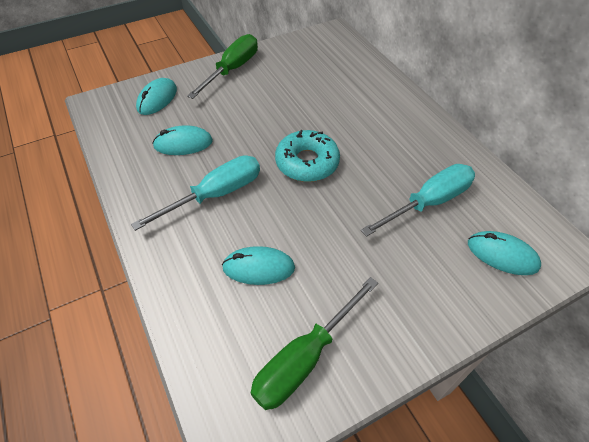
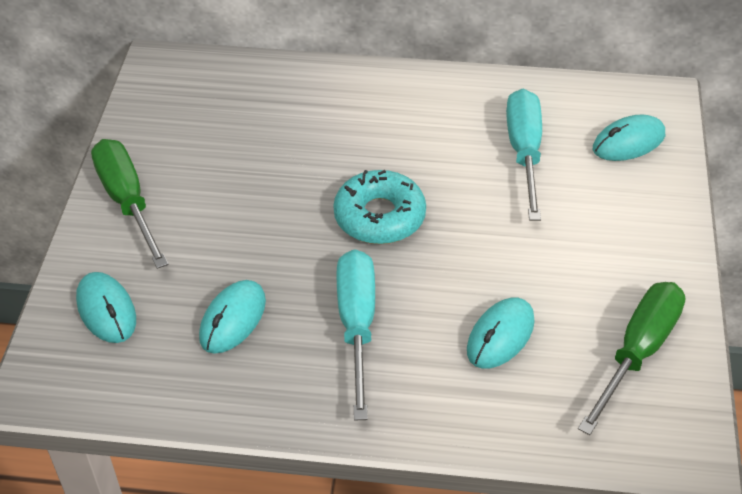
camera: 55 degrees left, 5 degrees down
(304, 358) = (638, 352): green screwdriver -> green screwdriver turned 135 degrees counterclockwise

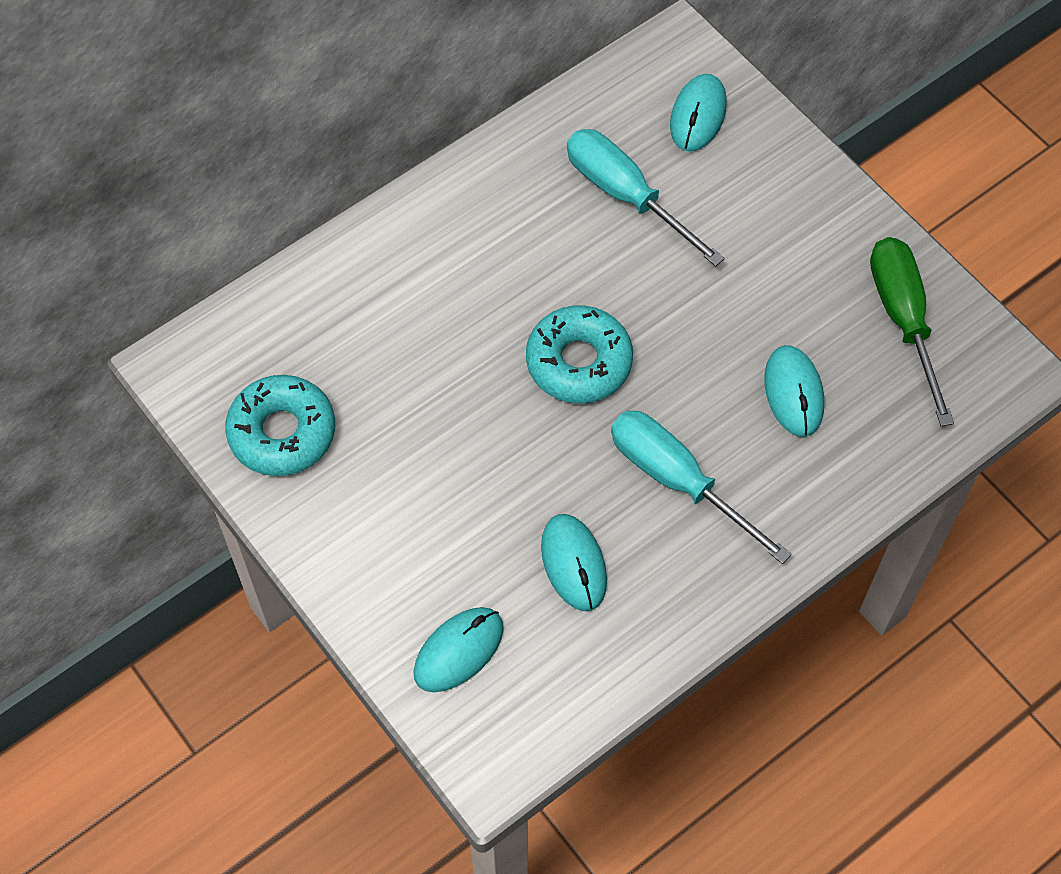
camera: 45 degrees left, 15 degrees up
(106, 310) = (458, 651): turquoise mouse -> turquoise mouse turned 60 degrees counterclockwise
(127, 201) = (340, 535): green screwdriver -> none
(167, 131) = (282, 432): none -> turquoise donut

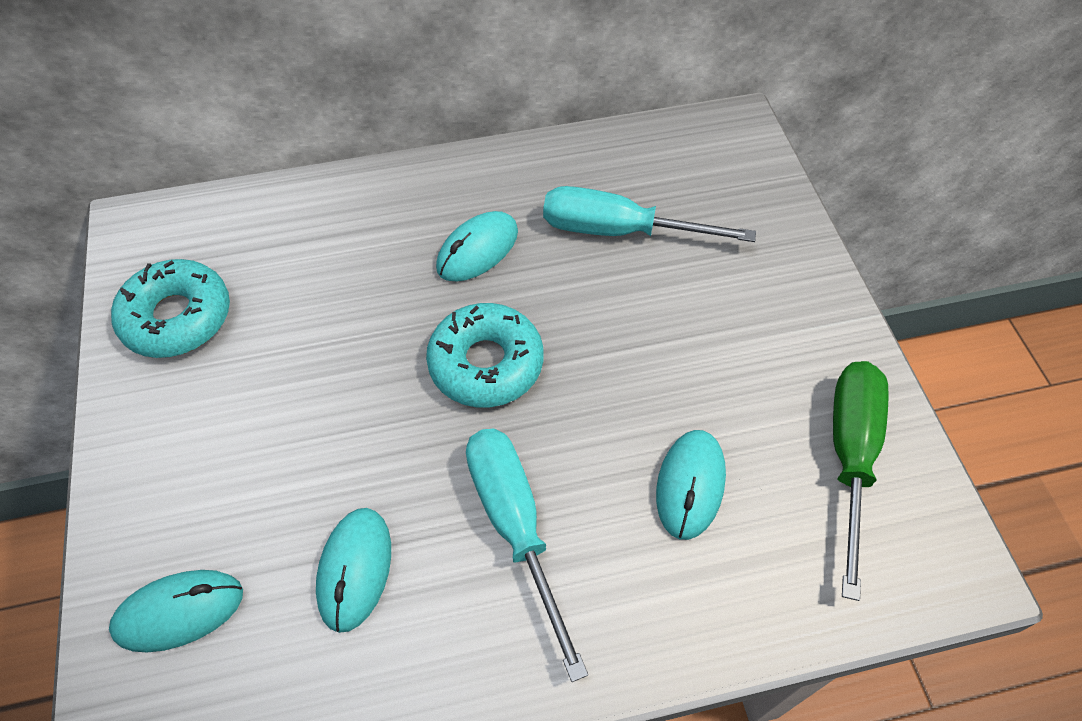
camera: 25 degrees right, 5 degrees down
(625, 195) = (619, 231): turquoise screwdriver -> turquoise screwdriver turned 60 degrees counterclockwise
(698, 115) = (726, 188): turquoise mouse -> turquoise mouse (477, 250)

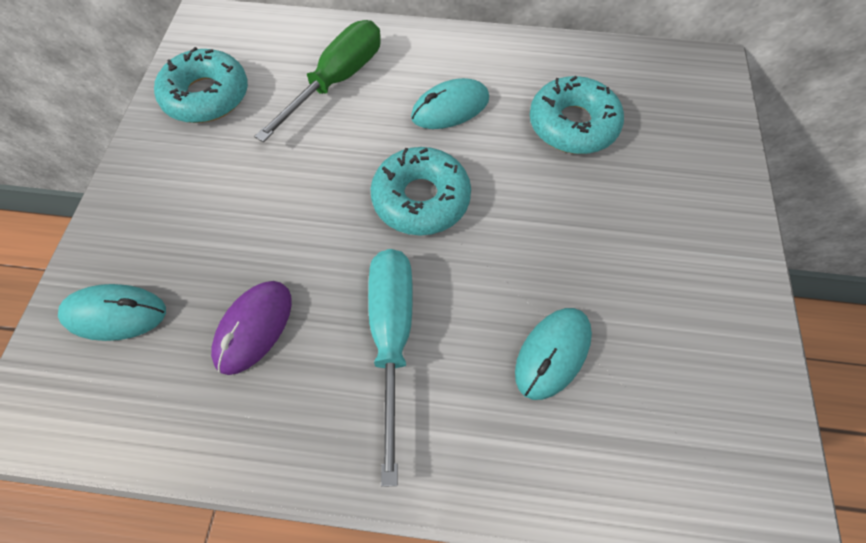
camera: 20 degrees right, 5 degrees up
(355, 569) = (254, 328): turquoise mouse -> purple mouse
(619, 231) = (573, 125): turquoise screwdriver -> turquoise donut
(849, 456) = (708, 377): green screwdriver -> green screwdriver (337, 81)

